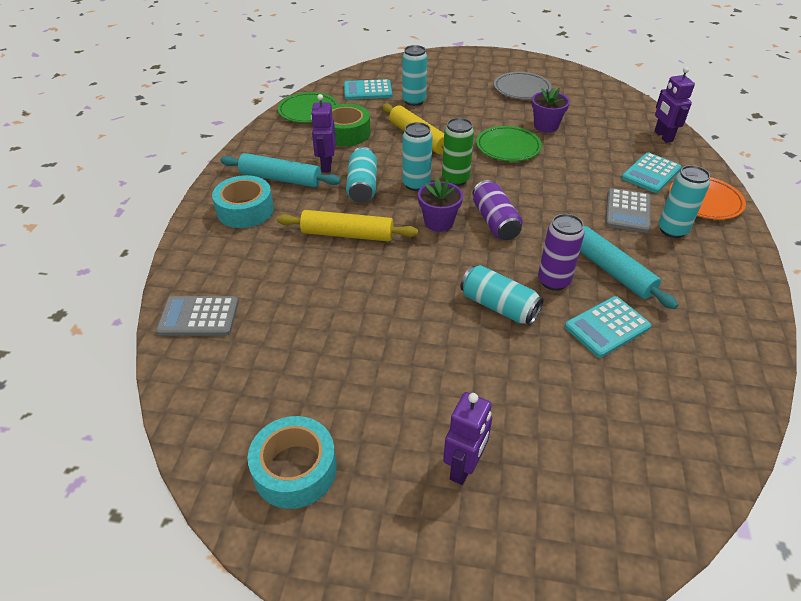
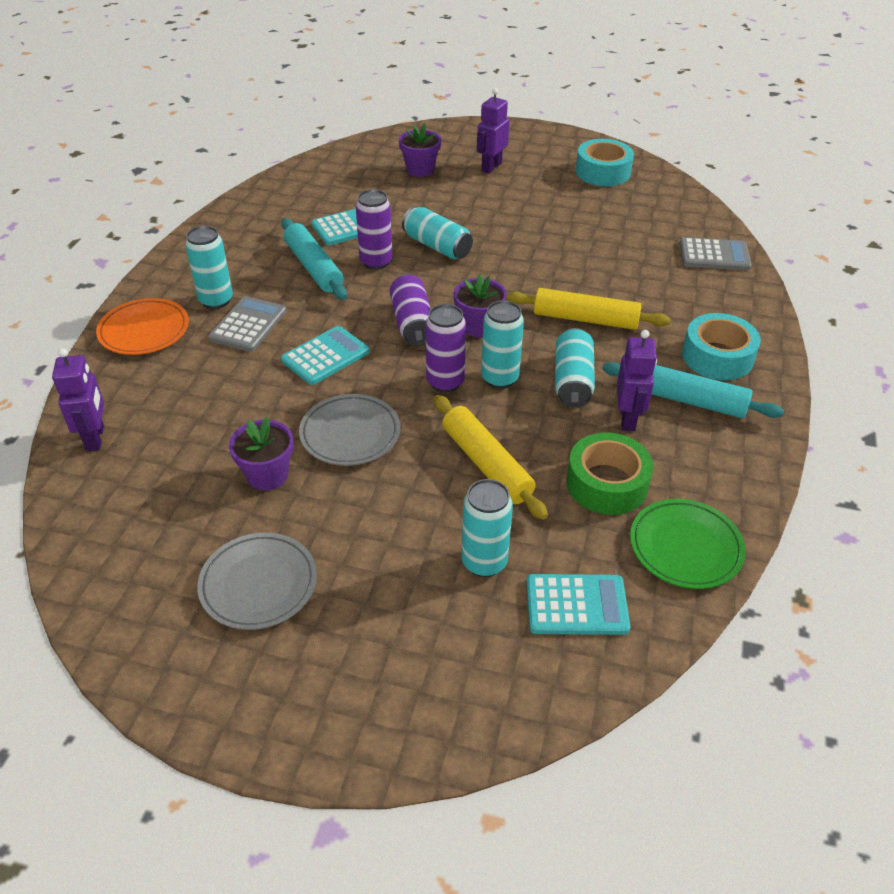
camera: 175 degrees left, 0 degrees up
(455, 179) = (445, 382): green can -> purple can
(508, 147) = (350, 434): green plate -> grey plate
(566, 449) = (420, 170): none -> purple flower pot
(651, 173) = (174, 374): turquoise calculator -> turquoise calculator (325, 356)

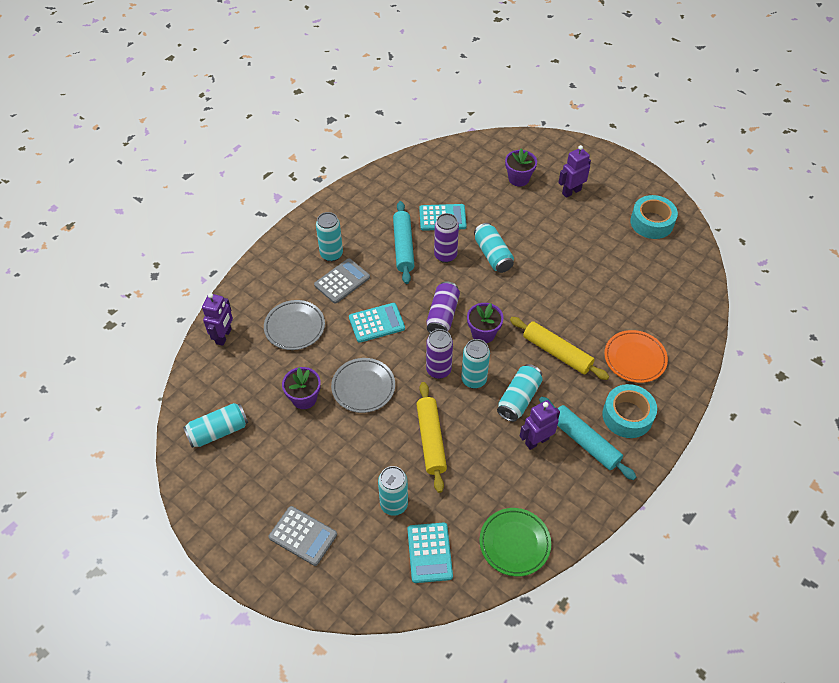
camera: 25 degrees right, 10 degrees up
(144, 331) = (280, 264): orange plate -> orange plate (634, 358)
(146, 564) = (218, 431): none -> turquoise can
(258, 584) = (268, 468): grey plate -> grey plate (294, 327)
(576, 605) = (429, 553): turquoise calculator -> turquoise calculator turned 60 degrees clockwise
(607, 484) = (494, 482): green tape -> none
(628, 419) = (536, 441): purple robot -> purple robot turned 150 degrees counterclockwise
(714, 255) = (684, 329): grey calculator -> grey calculator (303, 536)

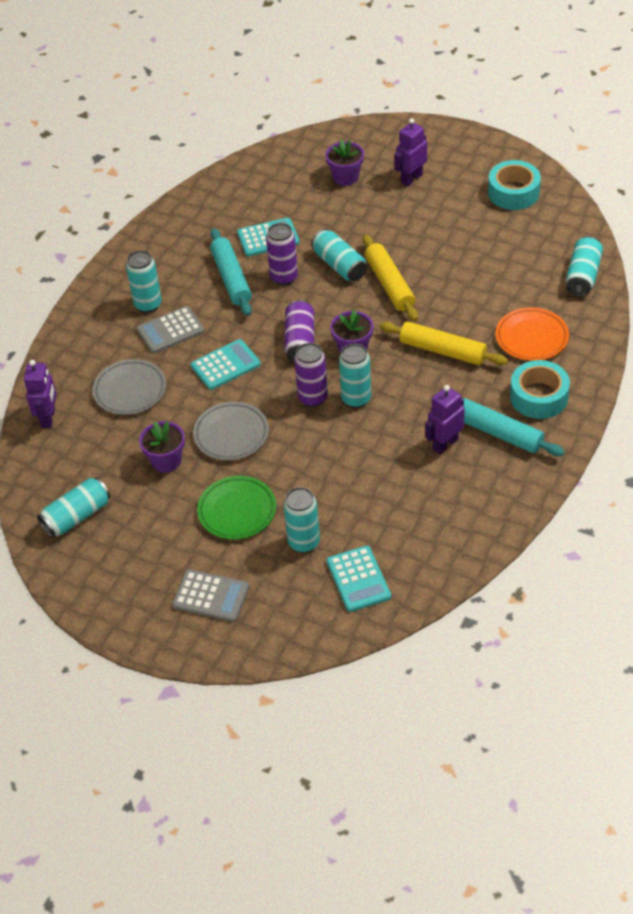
camera: 10 degrees left, 5 degrees down
(342, 281) = (170, 330): grey calculator -> grey calculator turned 150 degrees counterclockwise
(431, 440) = (326, 470): yellow rolling pin -> yellow rolling pin (389, 284)
(514, 543) = (449, 548): green plate -> green plate (237, 510)
(519, 399) = (413, 407): turquoise can -> turquoise can (583, 276)

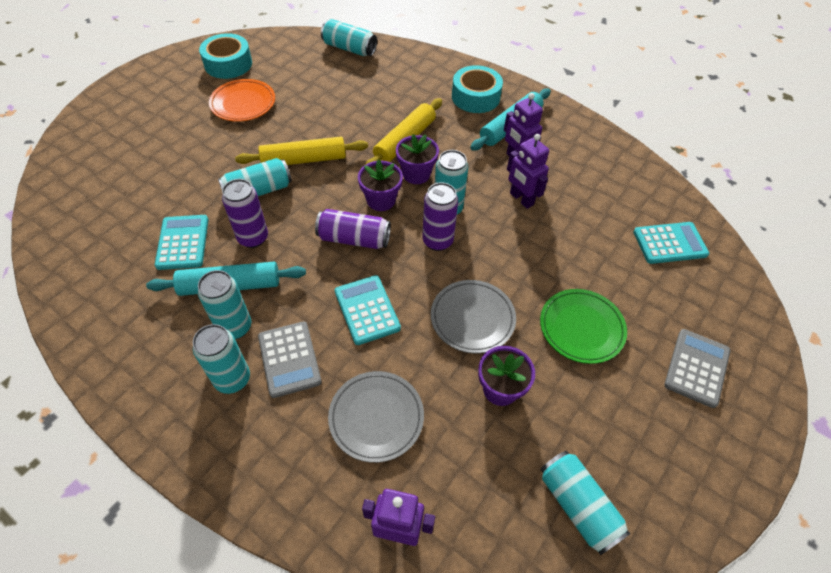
camera: 85 degrees left, 5 degrees up
(304, 542) = (625, 277): turquoise can -> turquoise can (235, 327)
(345, 177) = (129, 165): purple flower pot -> purple flower pot (416, 174)
(411, 178) = (165, 120): purple robot -> purple robot (521, 199)
(531, 337) = (408, 88): orange plate -> orange plate (243, 103)

